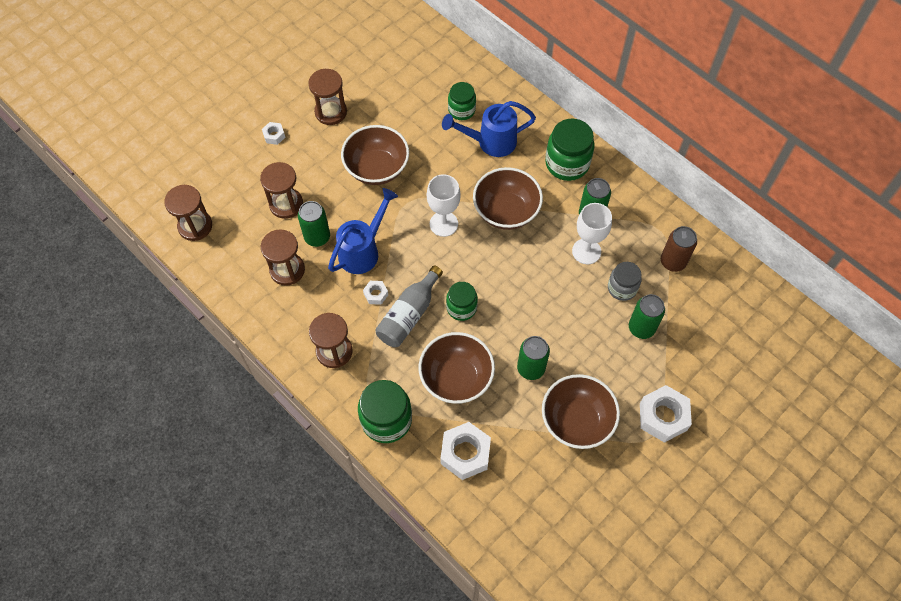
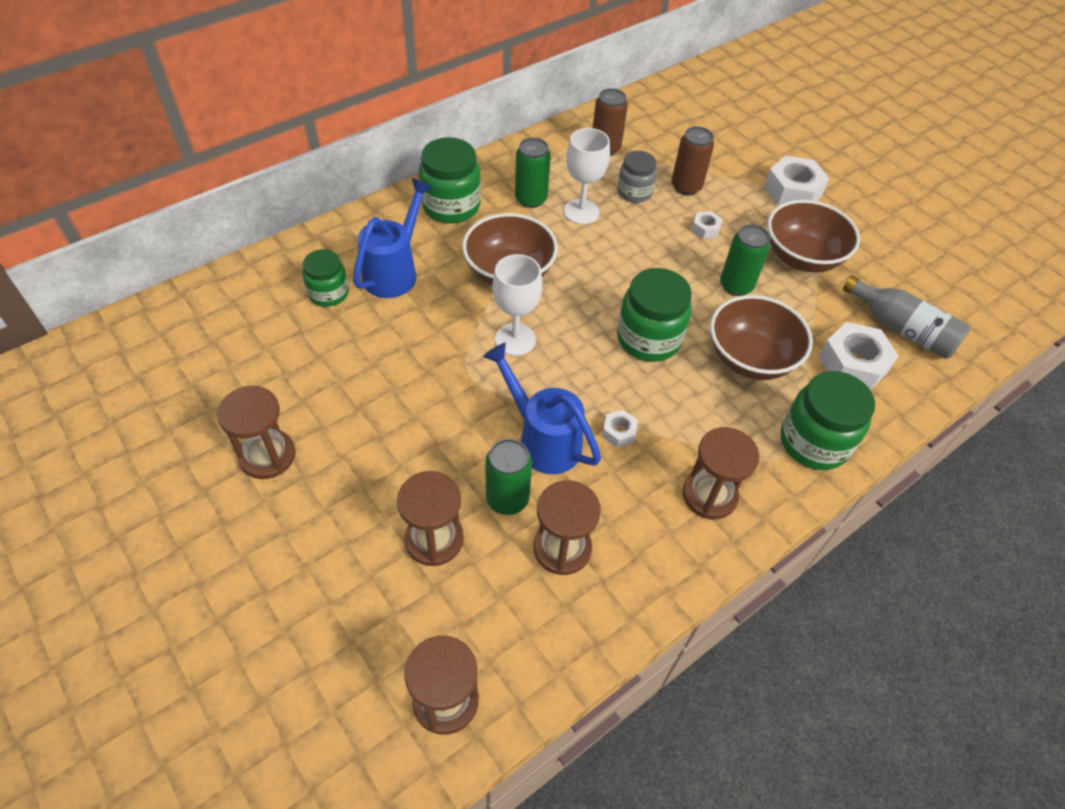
camera: 85 degrees left, 10 degrees down
(274, 135) = (285, 547): white nut -> white nut (705, 229)
(377, 168) = (399, 405): brown bowl -> none
(409, 315) = (655, 397): grey bottle -> grey bottle (902, 329)
(461, 308) = (648, 339): green jar -> green jar, size x1.59
(490, 142) = (394, 271): blue watering can -> blue watering can turned 150 degrees counterclockwise
(641, 328) = (686, 187): green can -> brown can

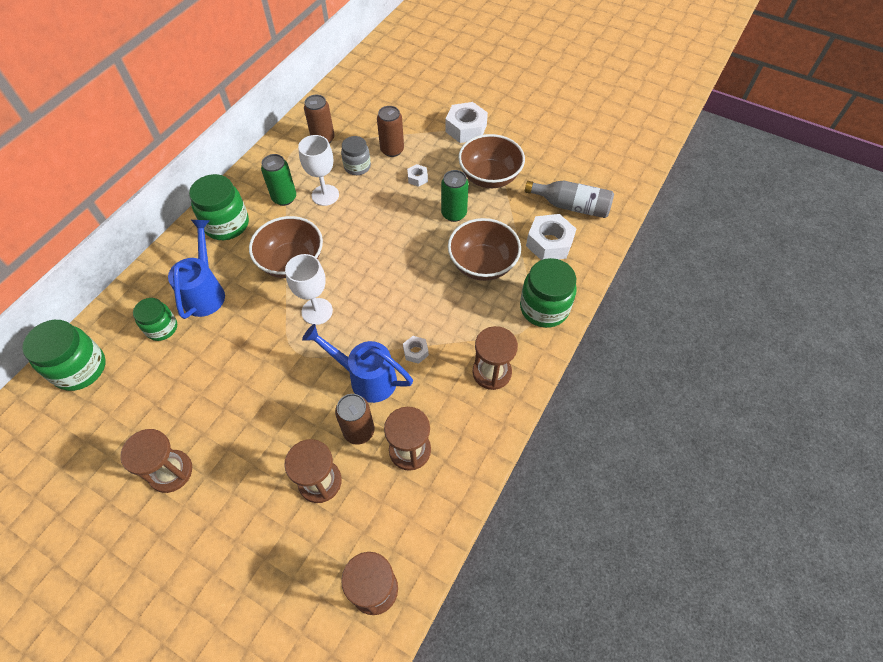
camera: 20 degrees left, 5 degrees up
(507, 499) = (359, 431): green can -> brown can
(648, 339) = (410, 275): green jar -> green jar (80, 368)

